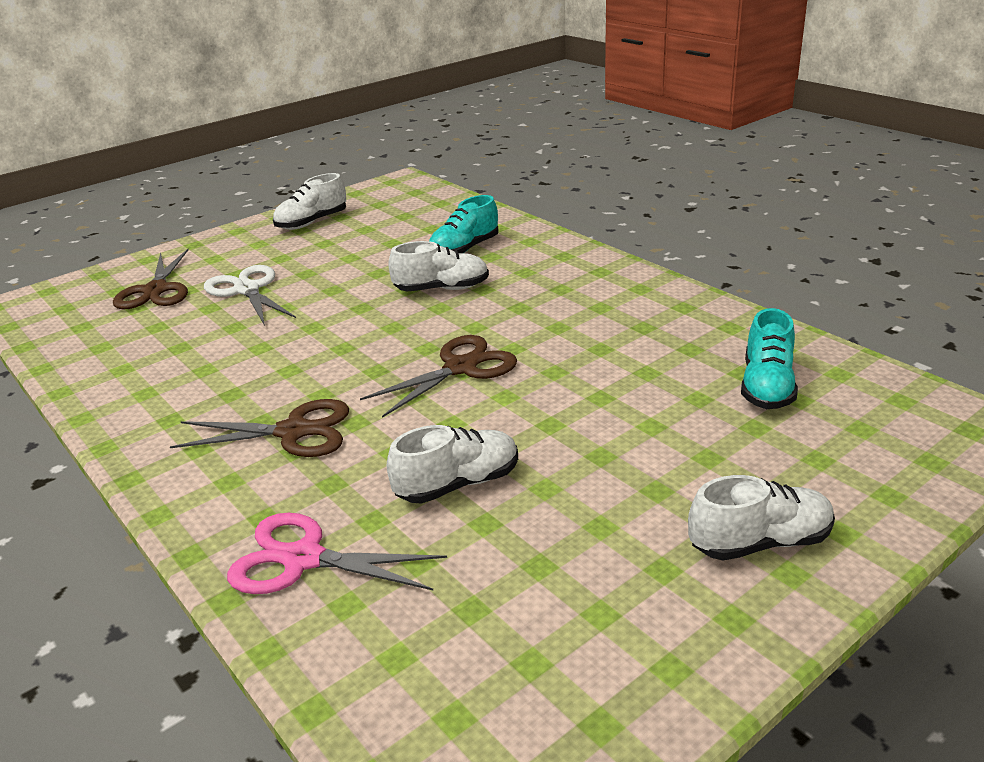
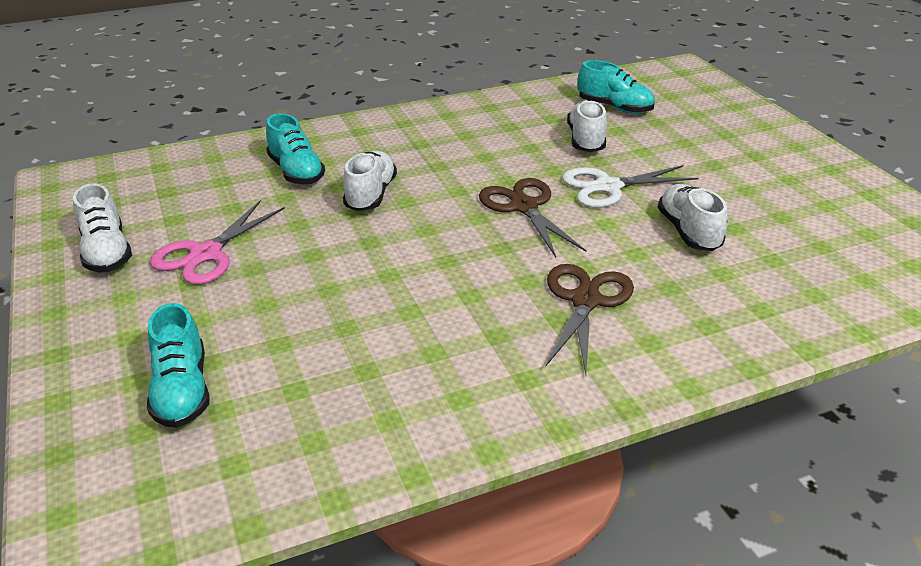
camera: 75 degrees left, 5 degrees up
(156, 290) = (182, 390): brown scissors -> turquoise shoe
(247, 290) = (257, 313): white scissors -> white scissors (608, 187)
(303, 559) = (765, 308): pink scissors -> pink scissors (206, 254)
(760, 542) = (770, 147): white shoe -> white shoe (586, 140)

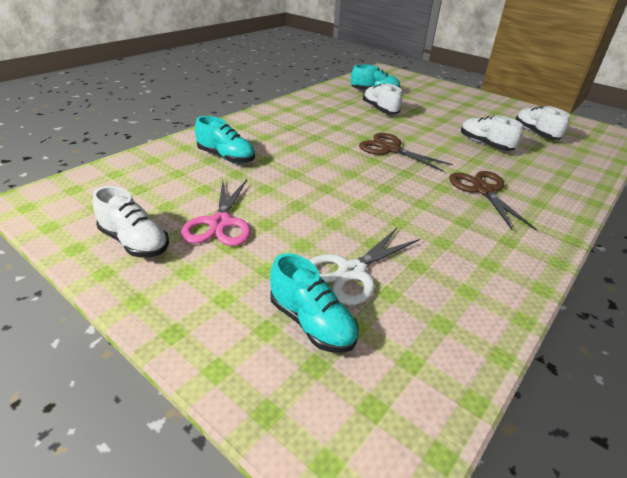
camera: 30 degrees left, 0 degrees up
(370, 195) = (293, 161): white shoe -> white shoe (535, 133)
(608, 187) = (420, 131): white scissors -> white scissors (352, 272)

